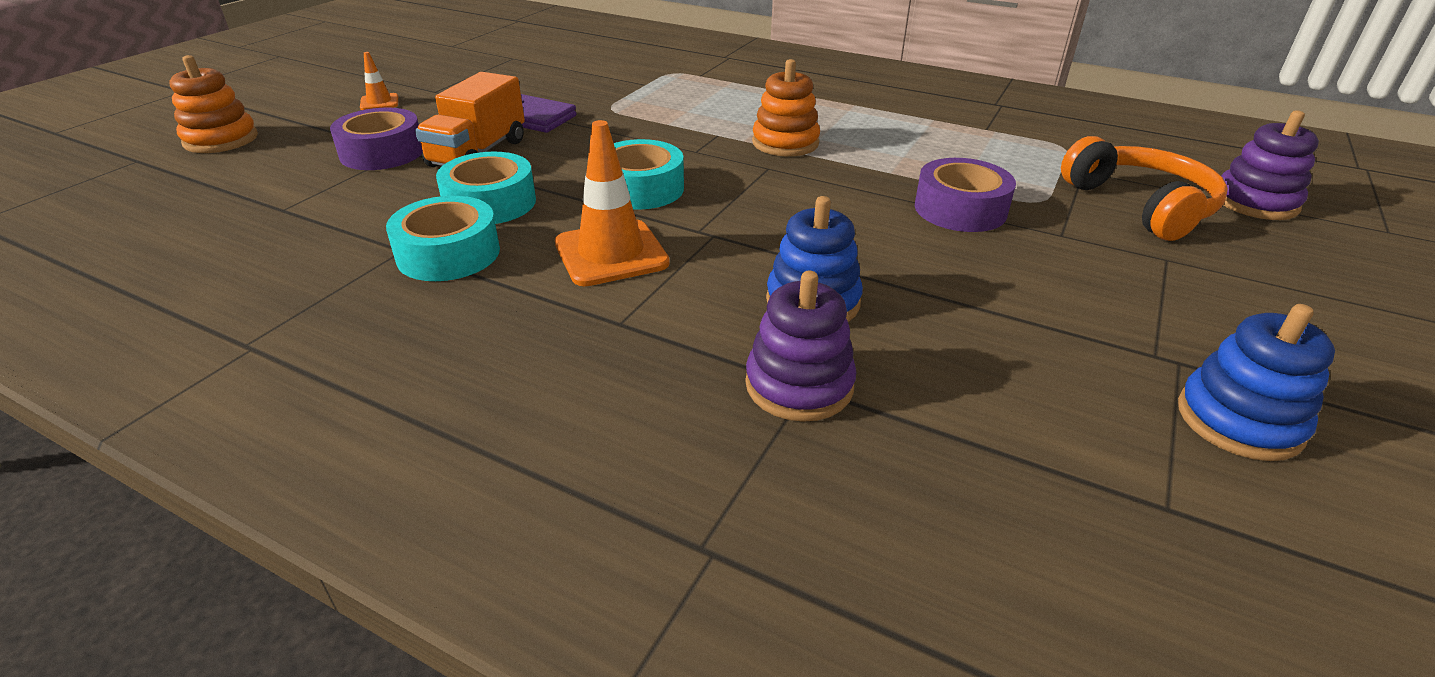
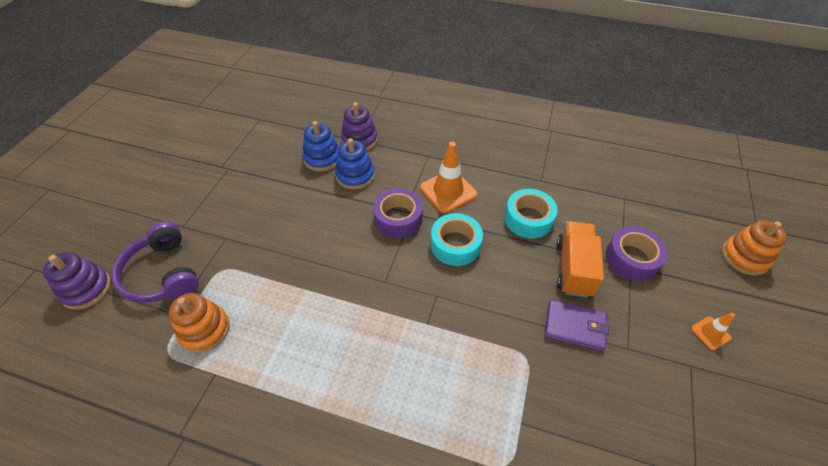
camera: 170 degrees right, 15 degrees up
(448, 254) = (519, 180): turquoise tape -> none
(785, 143) = (376, 318): orange stacking toy -> orange stacking toy (204, 330)
(960, 209) = (273, 253): purple tape -> purple tape (398, 218)
(1141, 205) = (162, 274): orange headphones -> purple headphones
(1239, 421) = (218, 146): blue stacking toy -> blue stacking toy (322, 158)

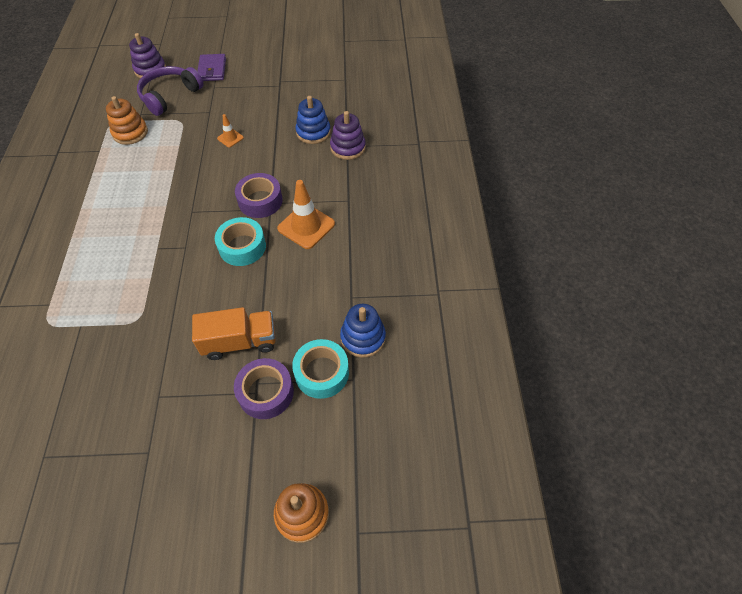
camera: 70 degrees right, 5 degrees up
(355, 175) = (301, 159): blue stacking toy -> blue stacking toy (363, 337)
(528, 219) = (291, 295): turquoise tape -> turquoise tape (321, 373)
(575, 326) = (173, 351): purple wallet -> purple wallet (212, 70)
(710, 333) = (188, 471): orange traffic cone -> orange traffic cone (230, 138)

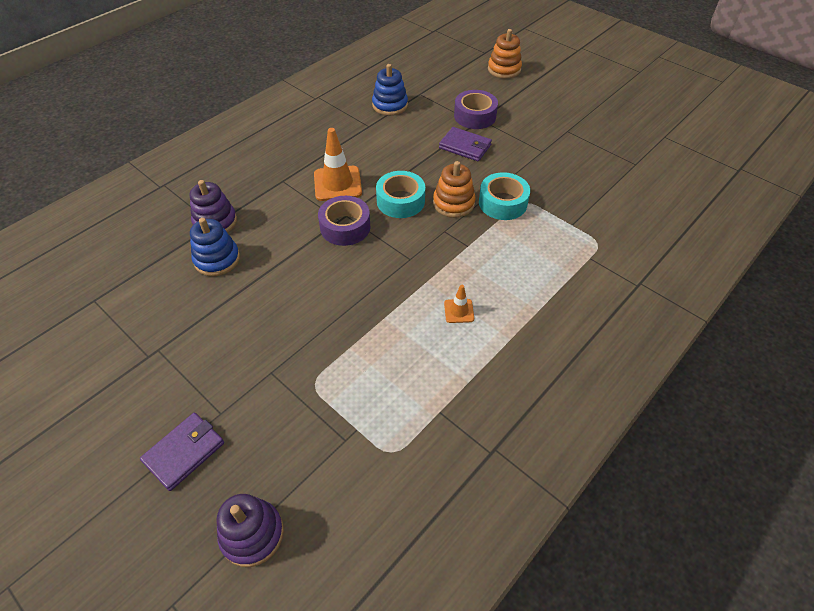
camera: 135 degrees left, 5 degrees down
(130, 133) = (384, 412): orange stacking toy -> orange stacking toy (453, 203)
(170, 96) = (283, 444): purple headphones -> none
(230, 138) = (293, 314): orange traffic cone -> orange traffic cone (459, 311)
(240, 342) = (465, 146): orange truck -> purple wallet
(321, 373) = (433, 105): turquoise tape -> turquoise tape (502, 203)

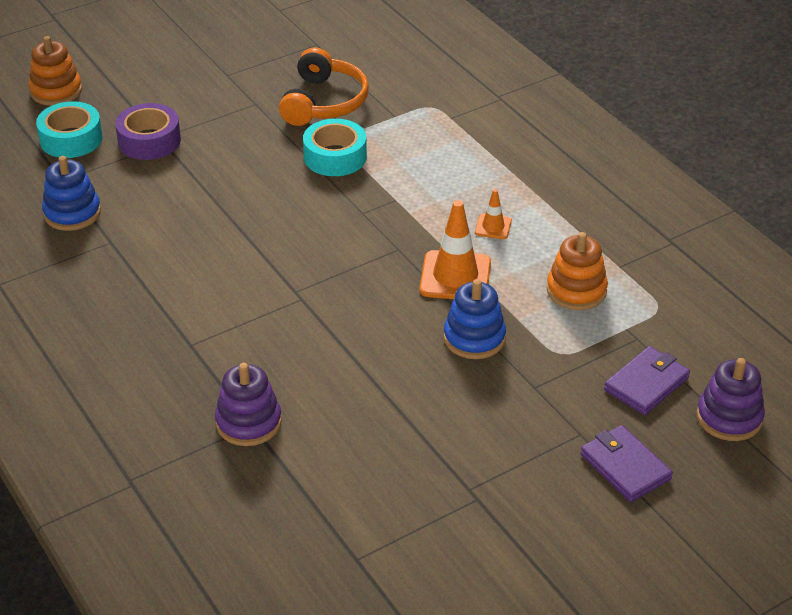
camera: 75 degrees left, 10 degrees down
(217, 259) = (327, 424): blue stacking toy -> blue stacking toy (474, 338)
(337, 184) = (226, 290): orange traffic cone -> orange traffic cone (455, 276)
(345, 227) = (318, 295): purple tape -> none
(400, 201) = (291, 239): turquoise tape -> turquoise tape (71, 139)
(453, 203) = (317, 195): orange stacking toy -> orange stacking toy (576, 290)
(465, 146) = (210, 163): purple wallet -> purple wallet (646, 384)
(565, 183) = (324, 102): none -> orange headphones

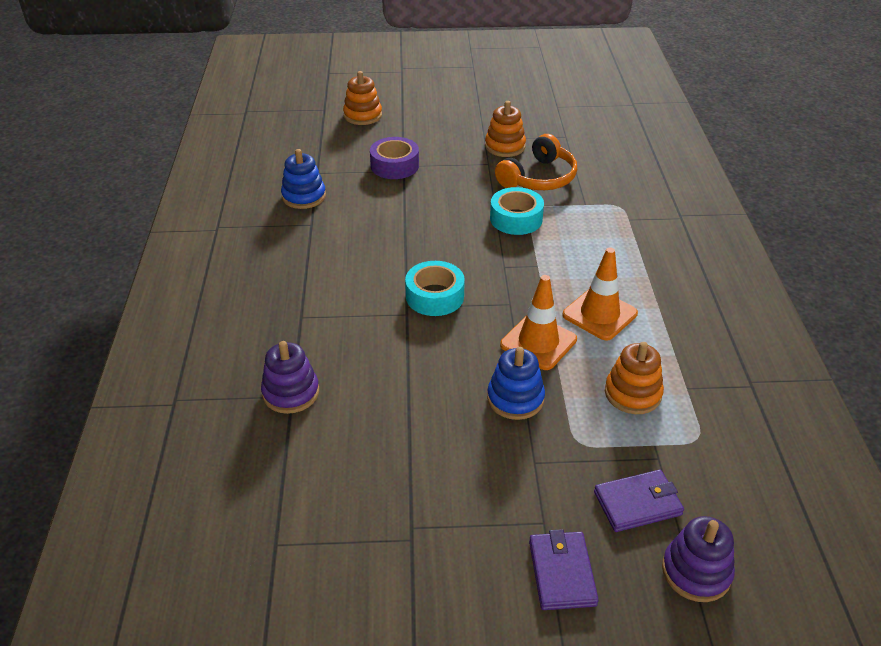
camera: 30 degrees right, 0 degrees up
(71, 139) = (345, 148): turquoise tape -> turquoise tape (435, 296)
(258, 77) = (505, 146): none -> orange stacking toy
(493, 227) = (599, 314): orange traffic cone -> orange traffic cone, size x1.94

